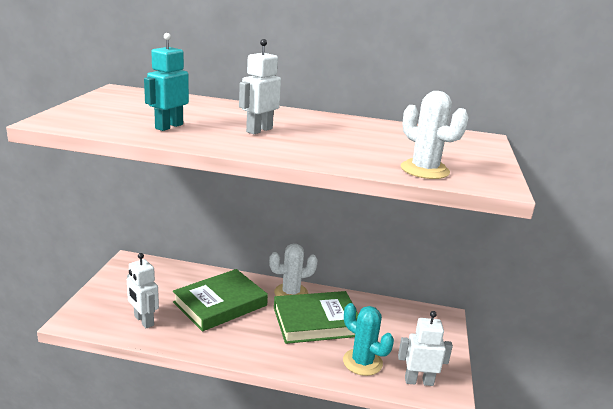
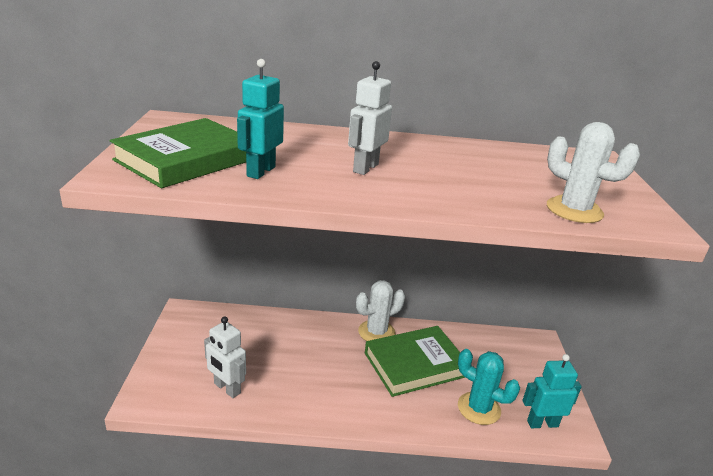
camera: 10 degrees left, 5 degrees up
(220, 304) = (305, 355): green book -> green book (186, 159)
(419, 381) = (542, 423): white robot -> turquoise robot

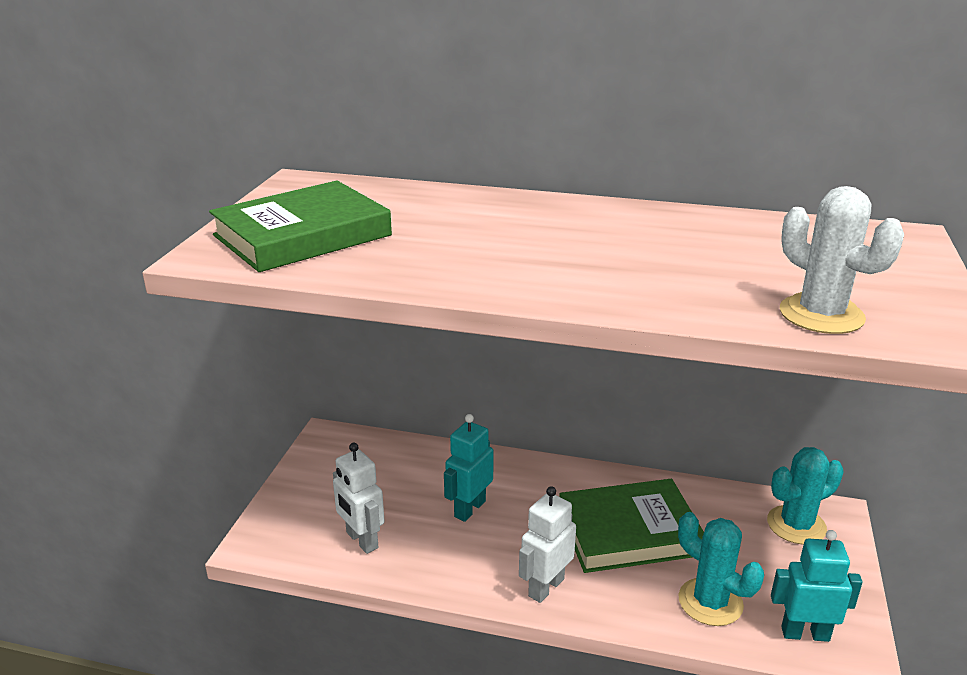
camera: 15 degrees right, 0 degrees up
(260, 171) = (390, 252): turquoise robot -> turquoise robot (469, 509)
(365, 168) = (534, 248): white robot -> white robot (545, 587)
(376, 332) = (583, 482): white cactus -> none
(519, 350) = (796, 525): none -> turquoise cactus

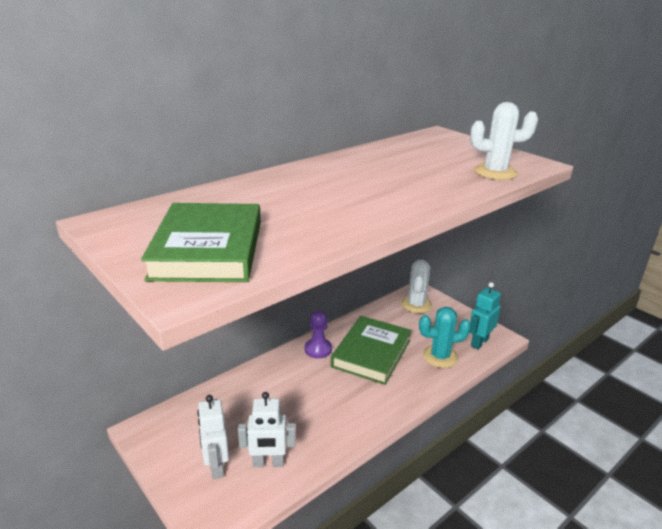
camera: 55 degrees left, 0 degrees up
(469, 509) = (292, 400): turquoise robot -> none
(545, 587) = (383, 404): white robot -> white robot (216, 466)
(577, 483) = (318, 349): none -> purple pawn
(796, 525) = (416, 305): turquoise cactus -> white cactus

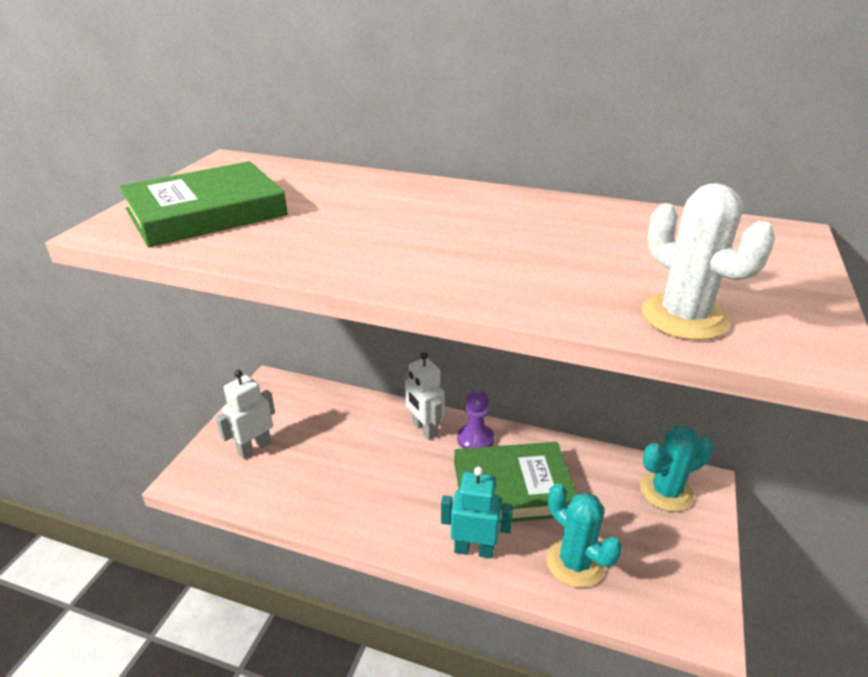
camera: 60 degrees right, 5 degrees up
(268, 463) = (277, 481): white robot -> white robot (424, 429)
(416, 305) = (666, 492): white cactus -> turquoise cactus
(479, 342) = (658, 601): turquoise robot -> turquoise robot (474, 549)

